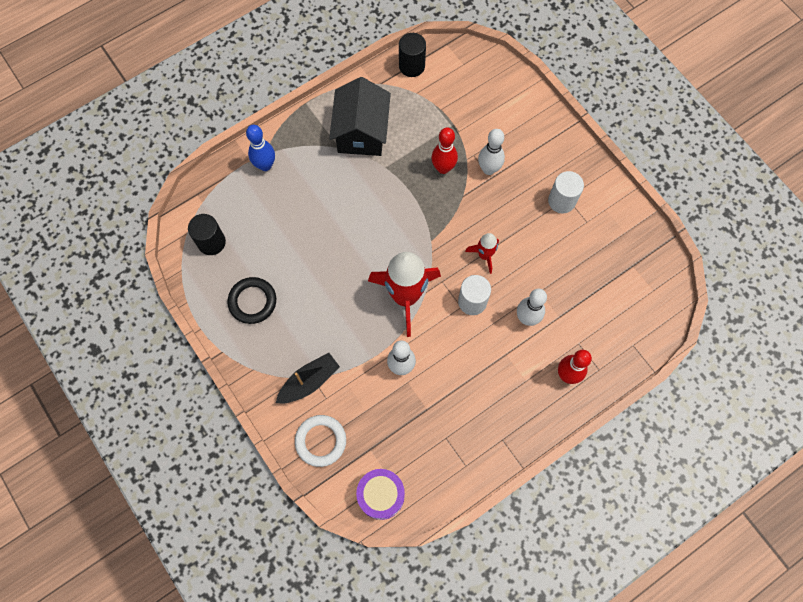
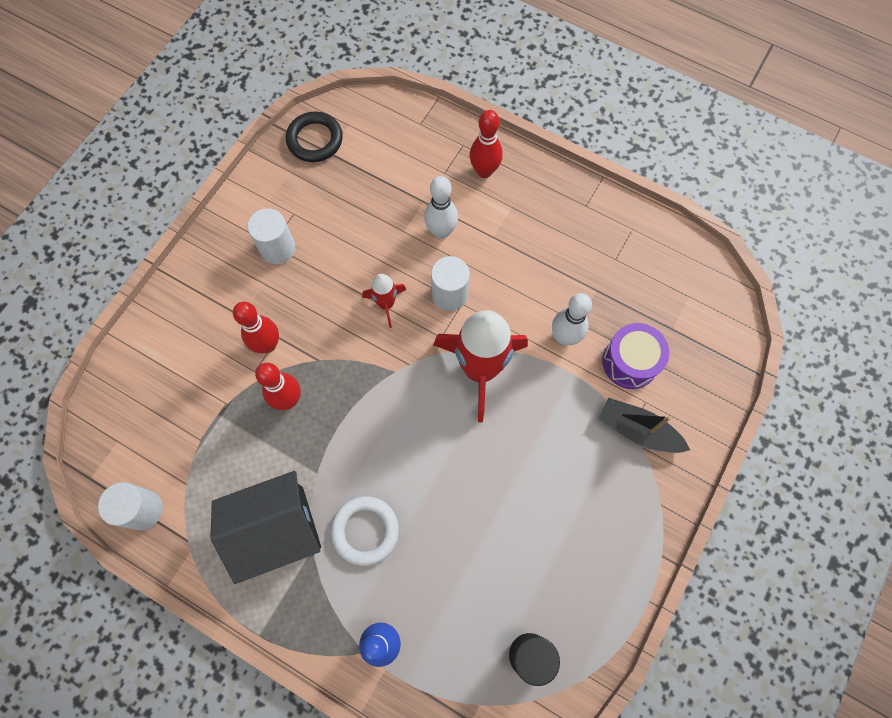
camera: 115 degrees left, 0 degrees up
(252, 301) = (580, 552): black ring -> black ring (315, 140)
(321, 441) = (694, 384): white ring -> white ring (365, 531)
(381, 495) = (711, 296): purple drum -> purple drum (630, 362)
(411, 66) = (143, 510): black cylinder -> white cylinder
(488, 169) = (267, 345): white bowling pin -> red bowling pin

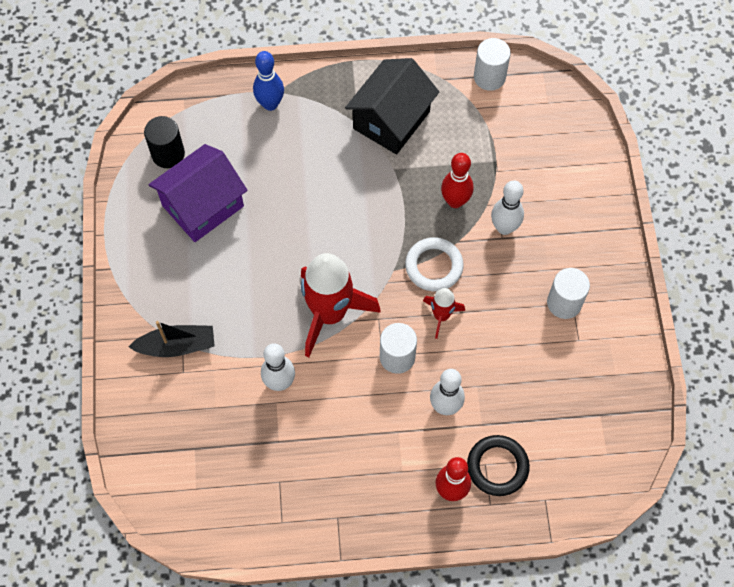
camera: 145 degrees right, 5 degrees down
(267, 345) = (504, 227): red bowling pin -> white bowling pin
(315, 140) = (621, 418): black ring -> black ring (497, 467)
(365, 531) = (331, 156): white ring -> white ring (434, 266)
(529, 564) = (203, 205): none -> purple house
(630, 362) = (214, 396): purple drum -> none

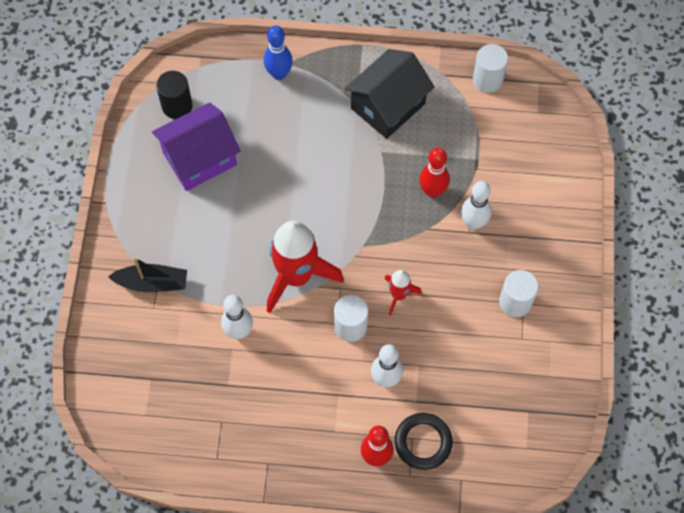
camera: 10 degrees right, 0 degrees up
(434, 266) = (400, 248): white ring -> none

